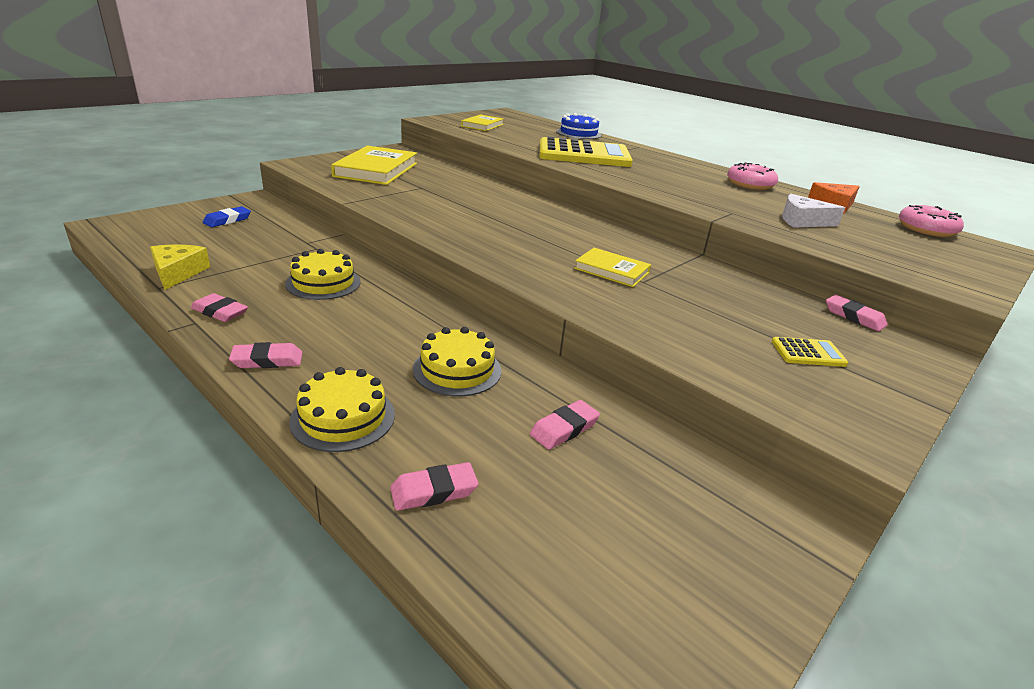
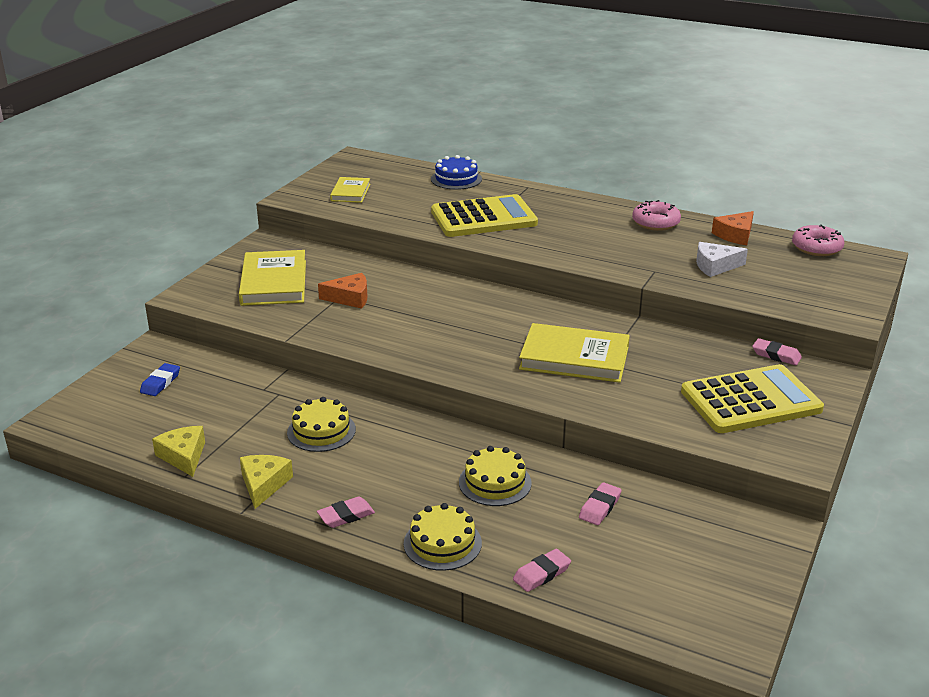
camera: 15 degrees left, 0 degrees up
(220, 312) = (264, 484): pink eraser -> yellow cheese
(429, 190) = (350, 298): none -> orange cheese
(612, 270) = (574, 358): yellow book -> yellow book, size x1.76
(808, 353) = (750, 401): yellow calculator -> yellow calculator, size x2.47

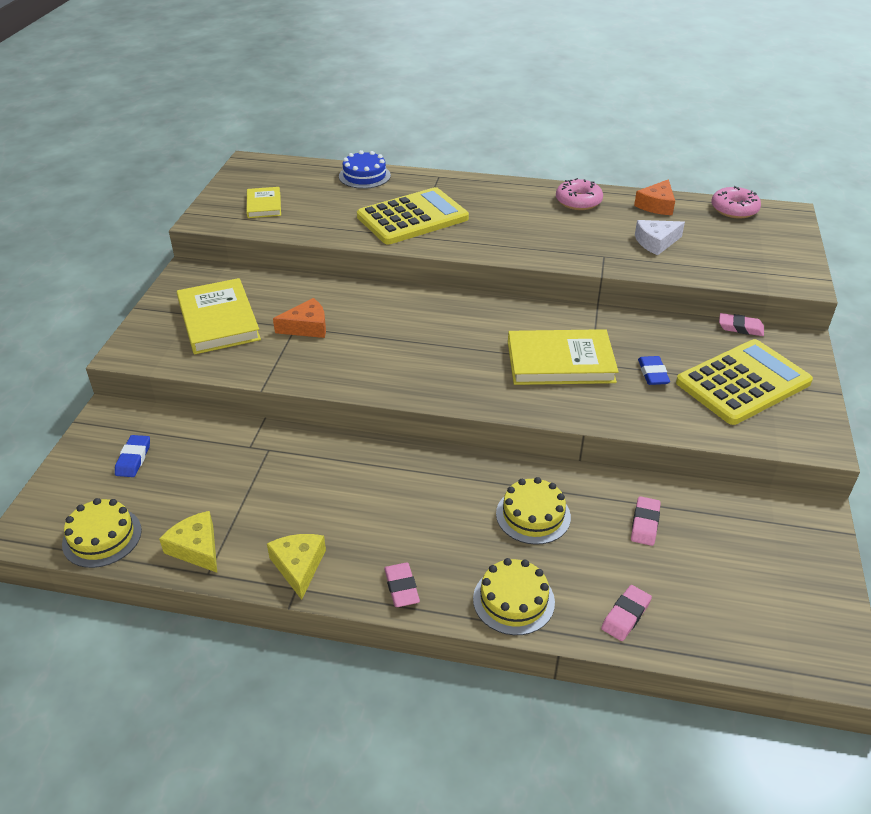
camera: 15 degrees left, 10 degrees up
(321, 431) = (332, 487): yellow cake -> yellow cake (102, 537)
(346, 516) = (401, 587): pink eraser -> pink eraser turned 60 degrees counterclockwise
(661, 380) = (653, 373): none -> blue eraser

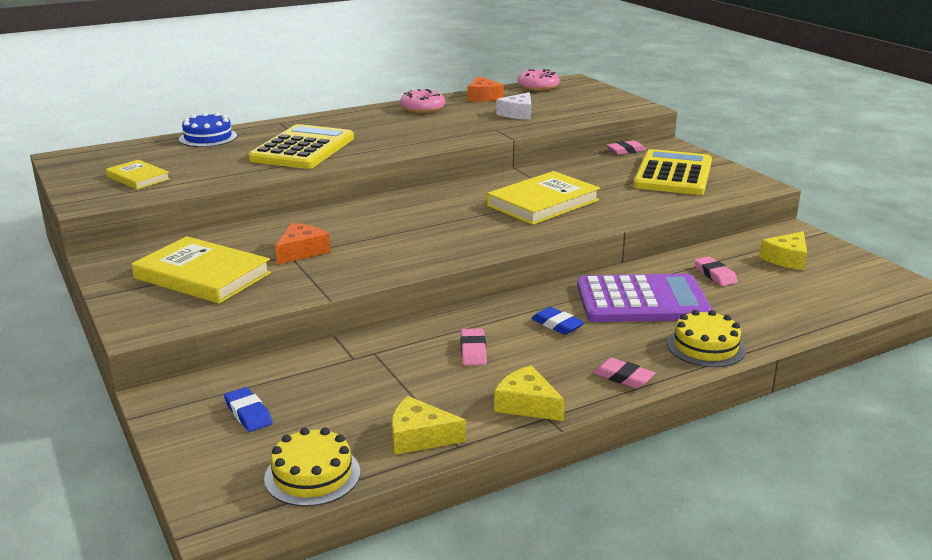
camera: 40 degrees left, 15 degrees down
(533, 515) = (642, 301): yellow cake -> purple calculator
(625, 615) = (780, 321): pink eraser -> pink eraser (473, 351)
(653, 373) = (613, 188): blue eraser -> blue eraser (557, 324)
(750, 545) = (786, 259): none -> yellow cheese

